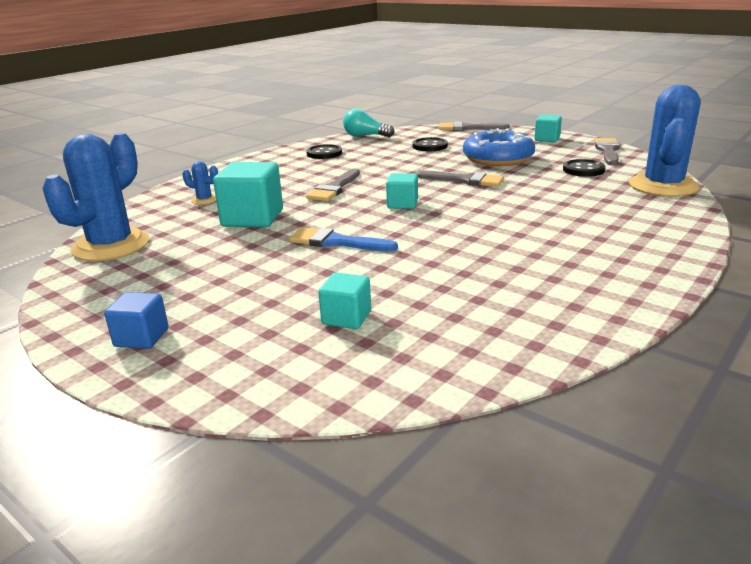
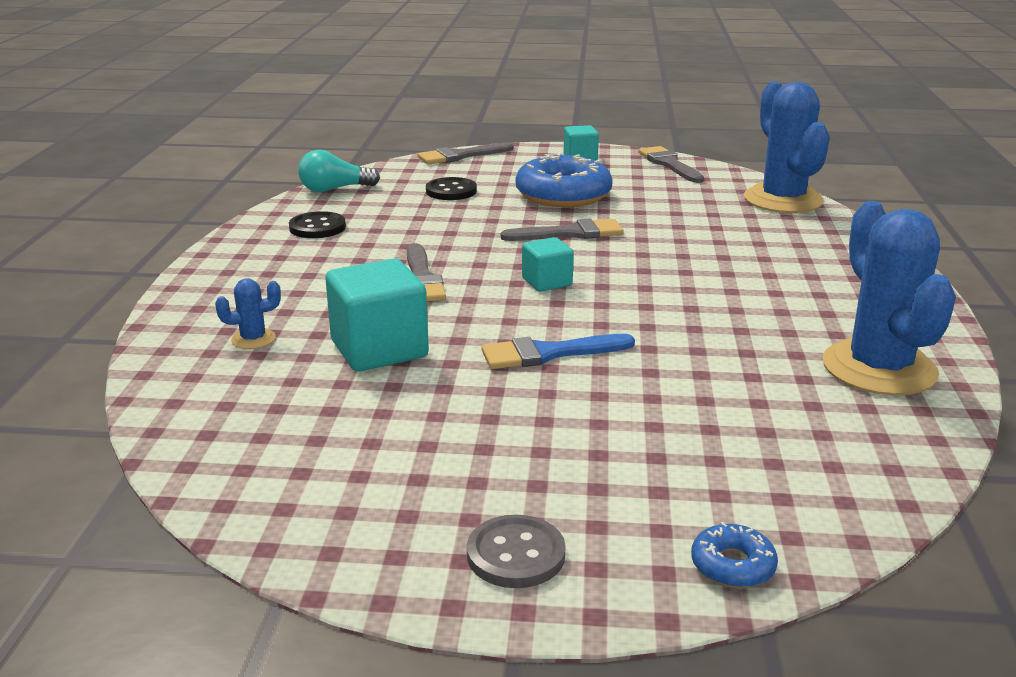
camera: 35 degrees left, 0 degrees up
(111, 246) = (227, 448): blue cactus -> blue cactus (879, 368)
(141, 337) = (516, 554): blue cube -> grey button
(237, 389) = (732, 565): none -> blue donut
(346, 318) = (712, 443): turquoise cube -> none
(583, 170) = (679, 194): black button -> none

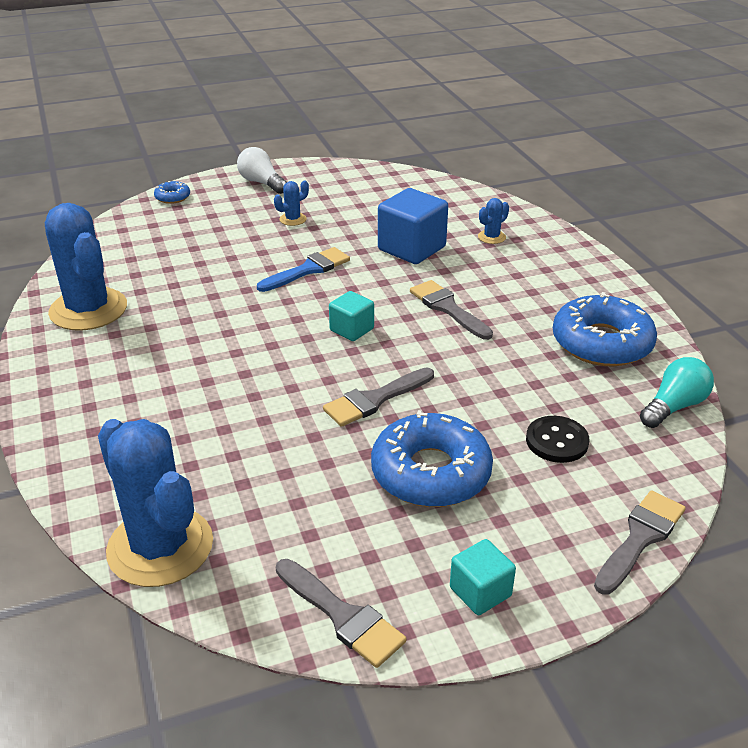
camera: 155 degrees right, 10 degrees up
(317, 227) = (601, 343): black button -> blue donut
(379, 349) = (411, 248): turquoise cube -> blue cube
(513, 441) = (293, 219): none -> blue cactus
(516, 554) = (261, 183): grey button -> white light bulb

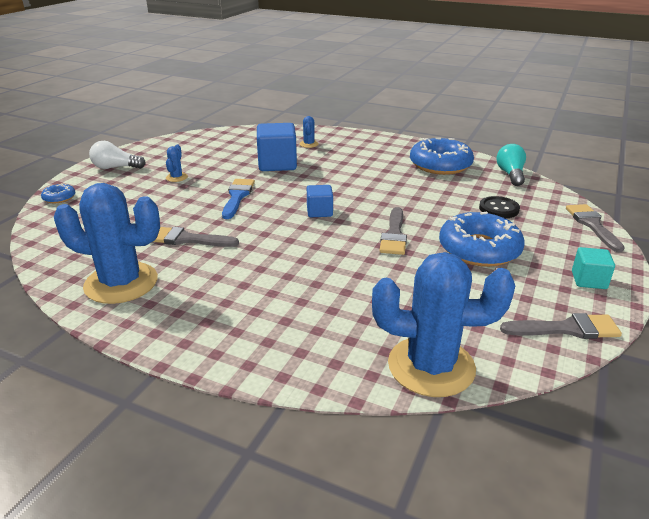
camera: 45 degrees left, 5 degrees down
(351, 329) = (319, 212): turquoise cube -> blue cube
(447, 308) = (348, 181): grey brush -> grey brush (187, 239)

